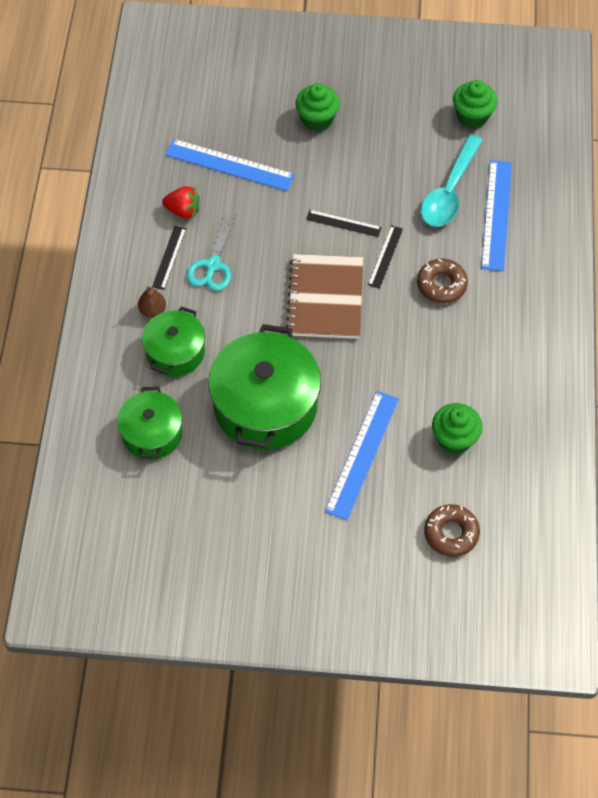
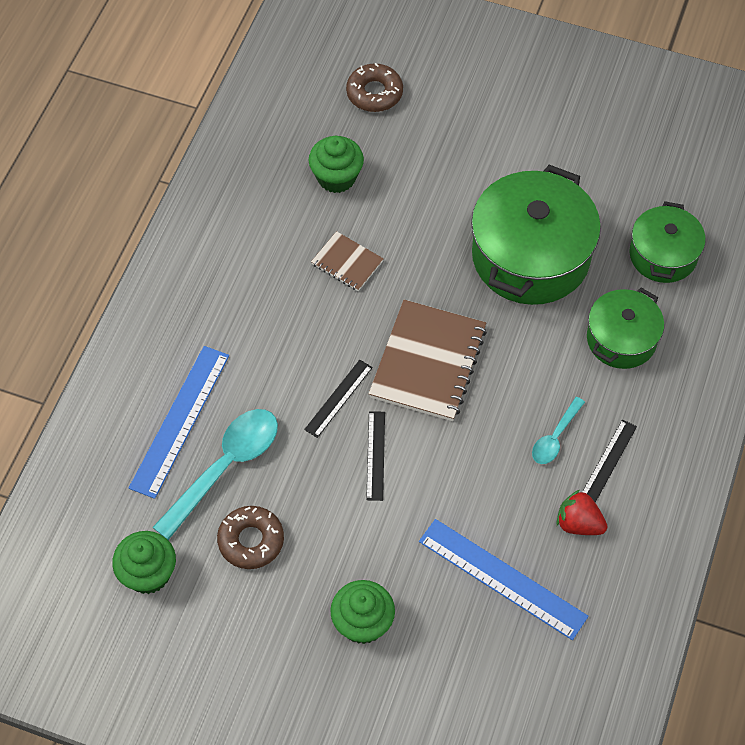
camera: 165 degrees left, 0 degrees up
(153, 311) = (640, 396): brown pear -> none
(213, 265) = (555, 437): turquoise scissors -> turquoise spoon
(343, 223) = (375, 455): black ruler -> black ruler turned 60 degrees clockwise
(362, 454) = (439, 184): blue ruler -> none
(417, 364) = (347, 262): none -> brown notebook
(441, 285) = (284, 347): brown donut -> brown donut (251, 541)

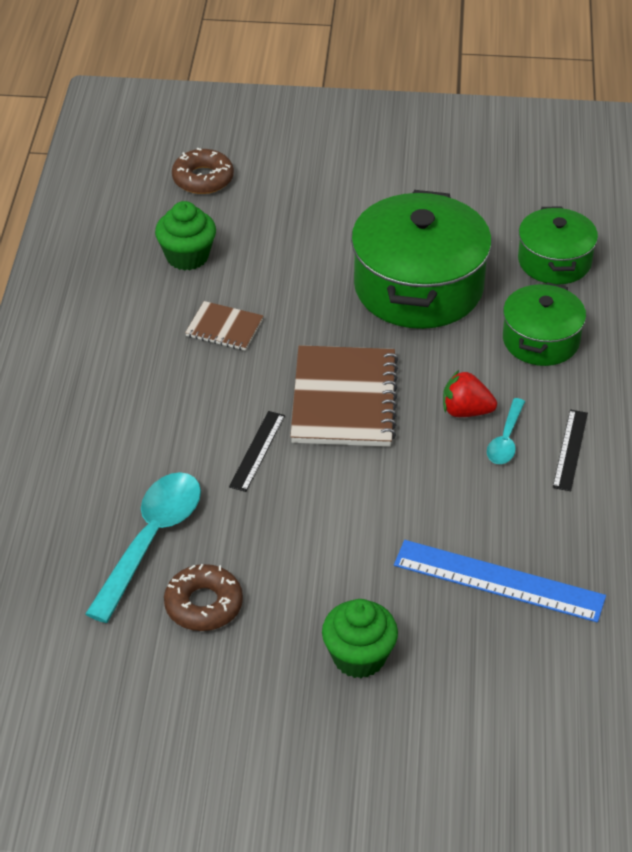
camera: 15 degrees left, 15 degrees down
(148, 574) = (93, 662): green cupcake -> none
(180, 420) = (84, 507): blue ruler -> none
(375, 455) = (317, 495): black ruler -> none
(578, 523) = (561, 512): red strawberry -> red strawberry (466, 411)

